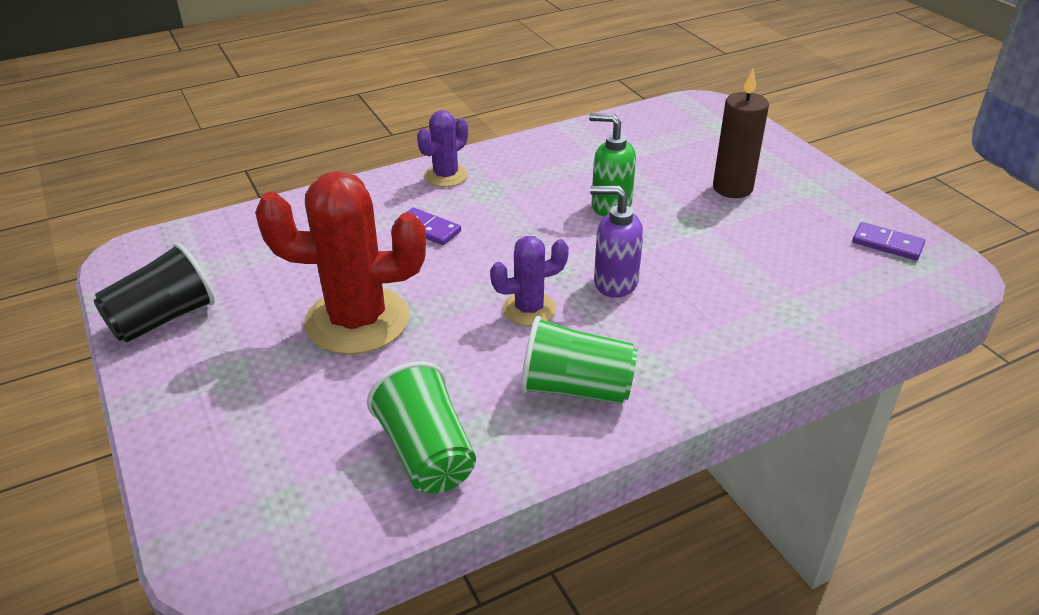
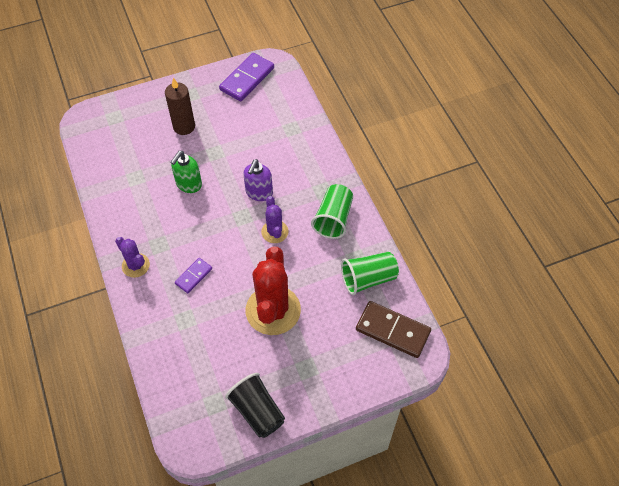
camera: 85 degrees left, 20 degrees up
(293, 502) = (392, 330): none -> brown domino
(887, 244) = (247, 79): purple domino -> purple domino, size x1.80

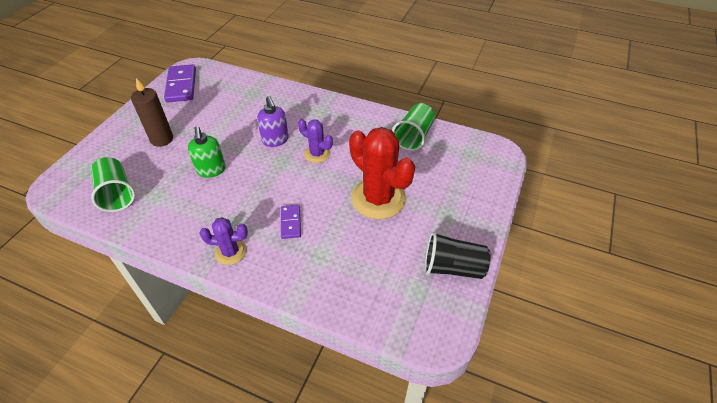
camera: 45 degrees left, 10 degrees down
(333, 219) = (347, 121): green cup -> green cup (117, 194)
(392, 330) = (466, 152): brown domino -> none

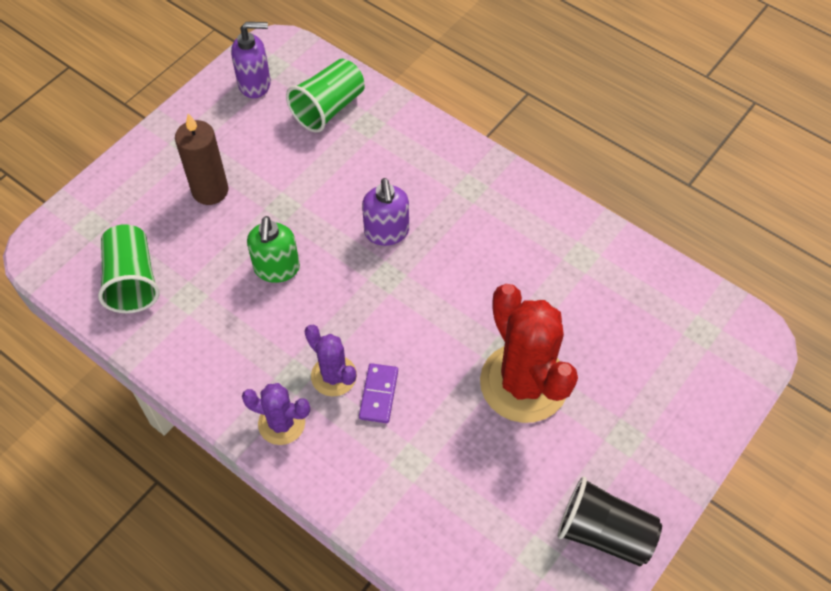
camera: 15 degrees right, 10 degrees up
(181, 85) = (255, 84): purple domino -> purple soap dispenser
(317, 154) = (447, 275): purple cactus -> purple cactus (334, 376)
(414, 136) = (616, 275): green cup -> green cup (328, 108)

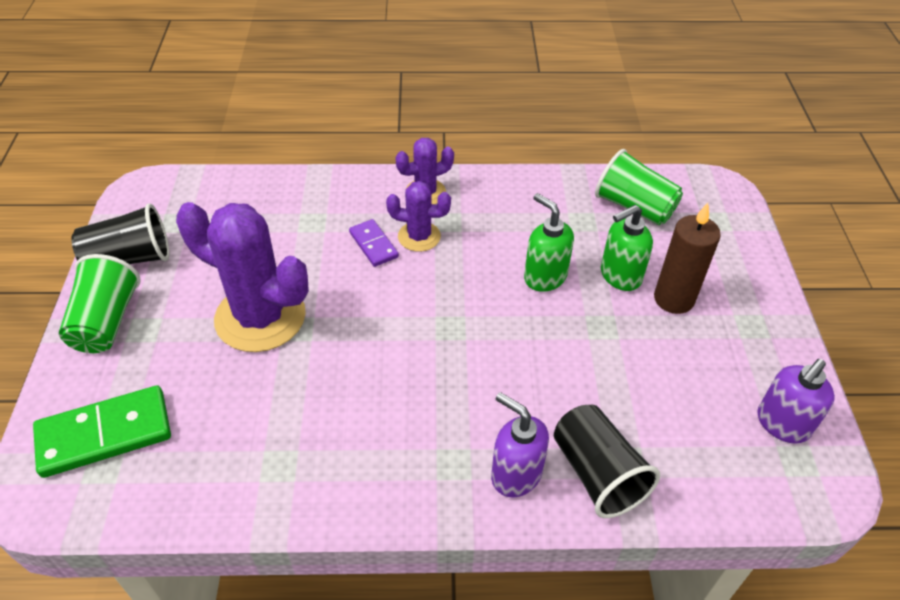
camera: 140 degrees right, 10 degrees down
(223, 232) = (620, 276): none -> green soap dispenser
(328, 108) = (684, 450): green cup -> green cup (106, 322)
(386, 232) = (489, 363): purple soap dispenser -> purple soap dispenser (515, 474)
(392, 129) = (597, 473): none -> black cup
(524, 383) = (260, 317): red cactus -> purple cactus
(692, 356) = (105, 434): none -> green domino

